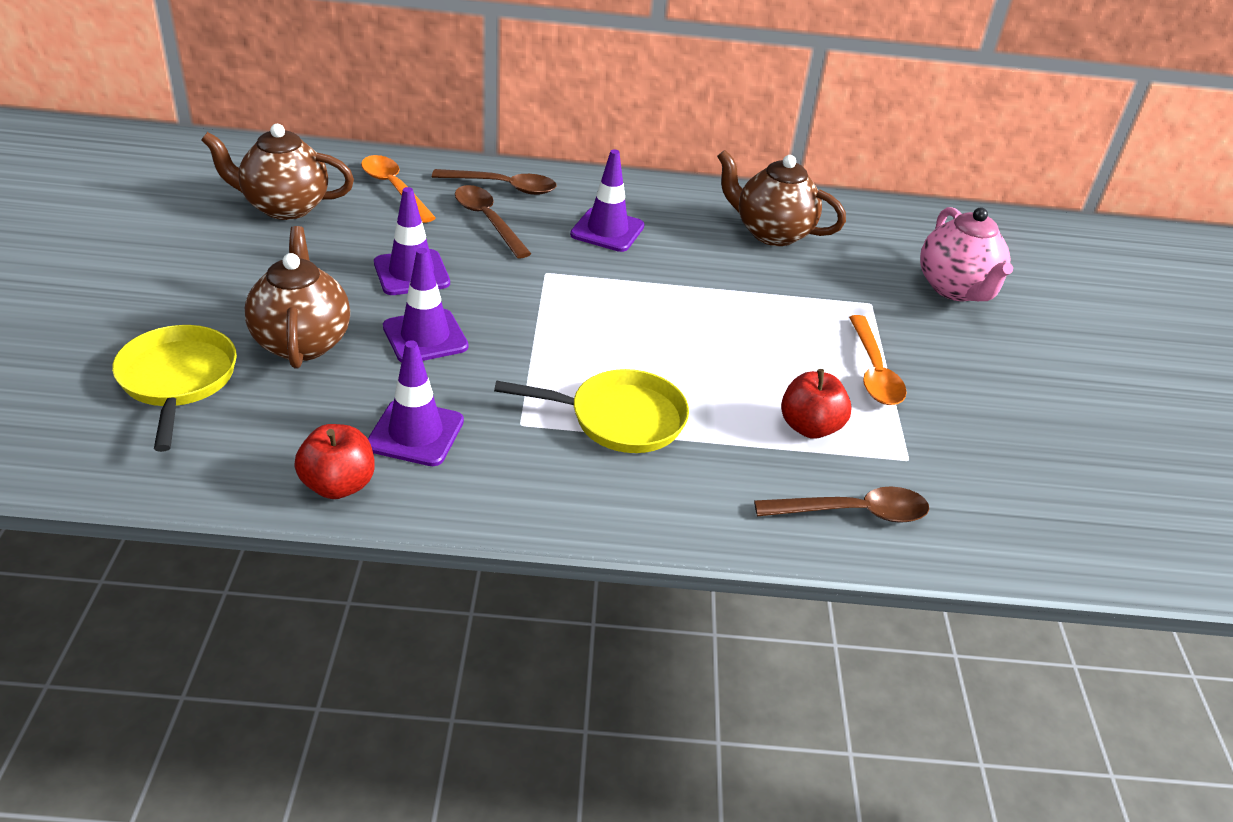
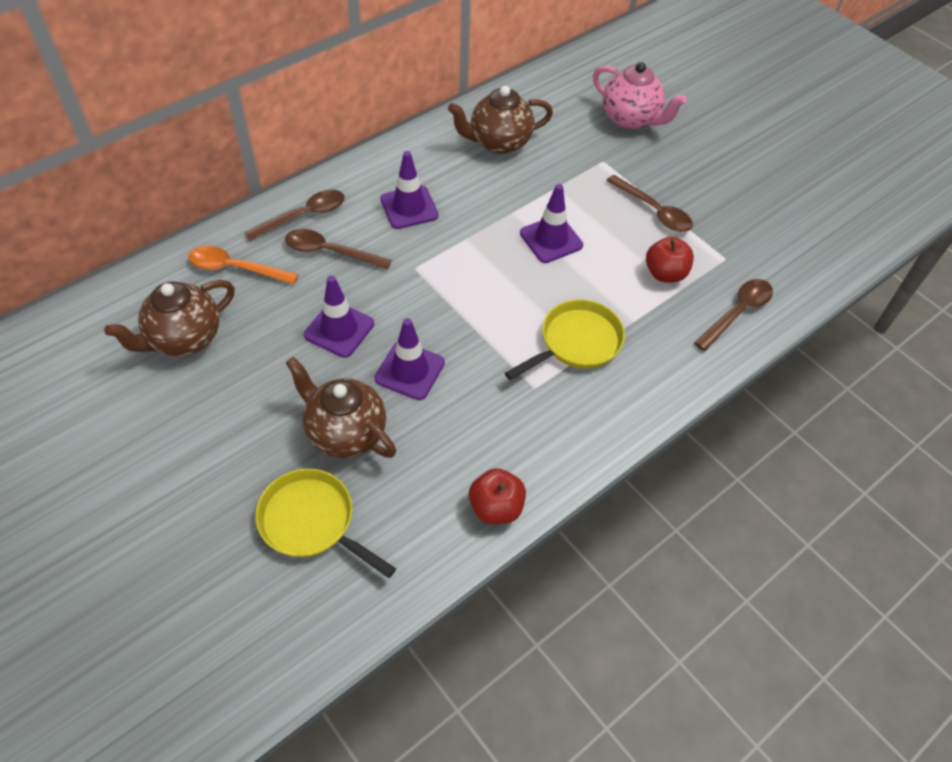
camera: 40 degrees left, 15 degrees up
(415, 433) = (491, 440): purple traffic cone -> purple traffic cone (551, 239)
(874, 372) = (654, 211): orange spoon -> brown spoon

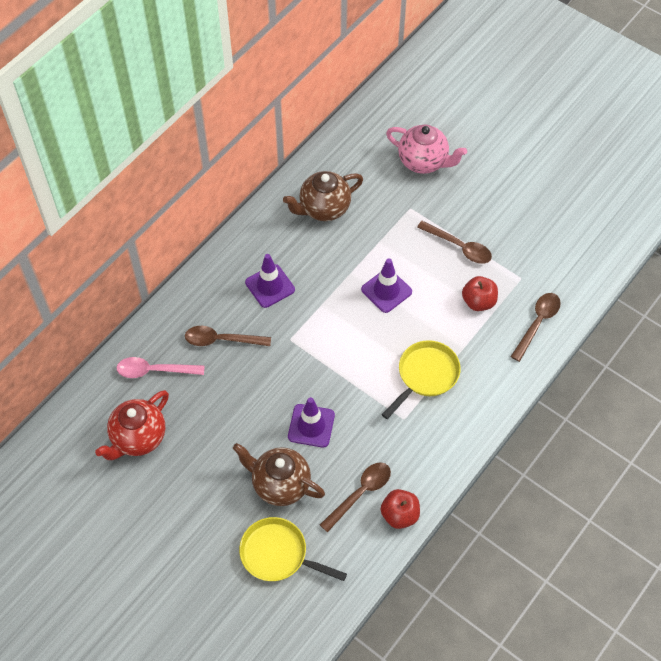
camera: 10 degrees left, 5 degrees up
(184, 339) = (138, 438): brown teapot -> red teapot
(235, 268) = (154, 370): orange spoon -> pink spoon
(304, 216) = (190, 312): brown spoon -> brown spoon (360, 493)
(339, 329) = (249, 404): purple traffic cone -> none

